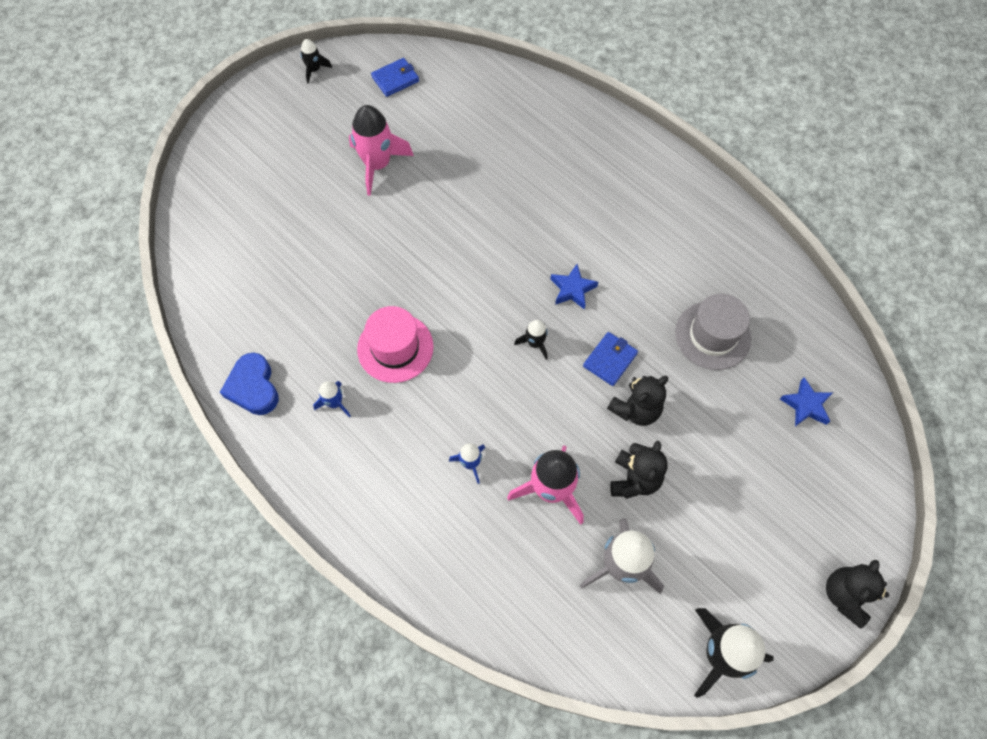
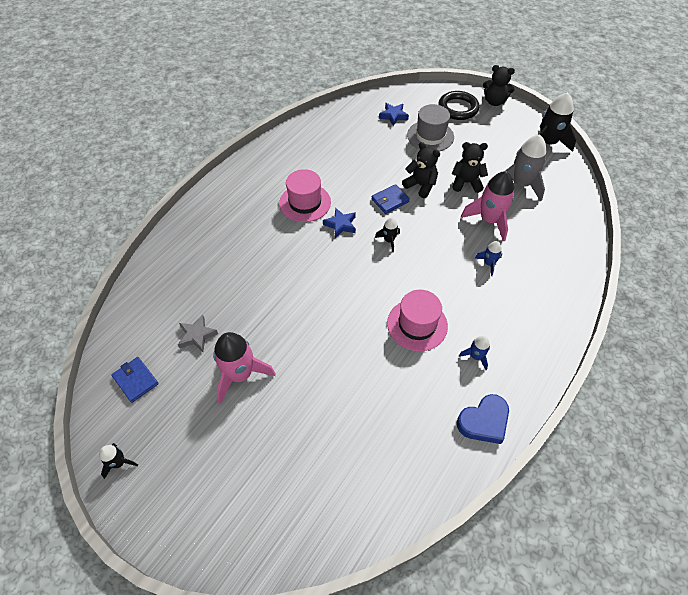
camera: 100 degrees left, 10 degrees down
(435, 129) = (197, 335): none -> grey star
(610, 360) = (390, 200): blue wallet -> blue wallet turned 60 degrees counterclockwise
(619, 252) = (305, 203): none -> pink hat
(712, 335) = (358, 154): grey hat -> grey hat (430, 136)
(825, 520) = (458, 108): none -> black ring

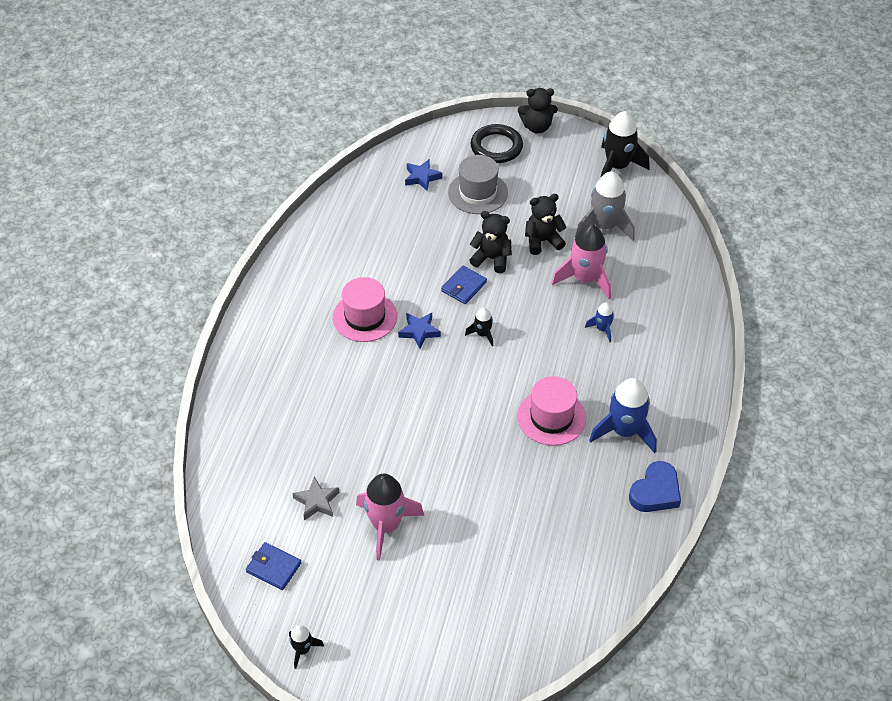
camera: 20 degrees left, 5 degrees down
(475, 356) = (624, 431): blue rocket -> blue rocket, size x1.98

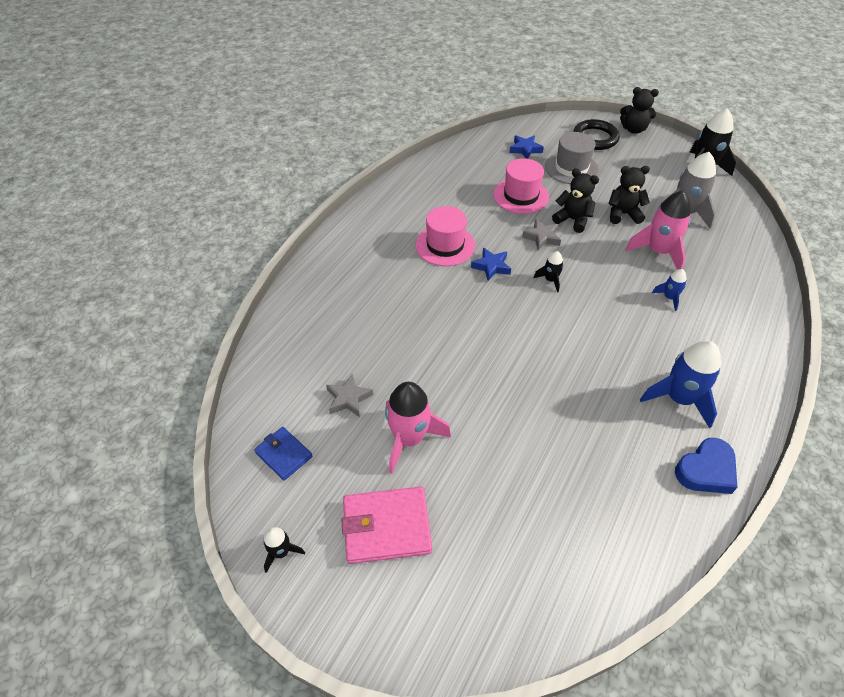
camera: 15 degrees right, 0 degrees up
(389, 606) = (386, 527): none -> pink wallet
(464, 286) = (542, 237): blue wallet -> grey star
(551, 417) = (603, 369): pink hat -> pink hat (521, 196)

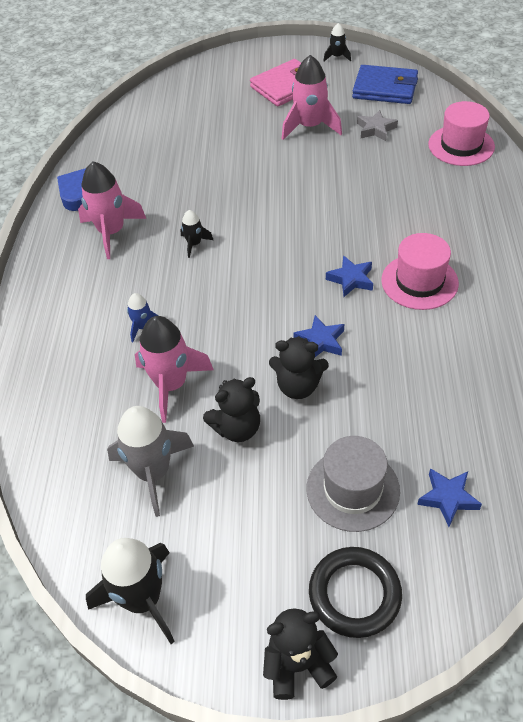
camera: 155 degrees right, 0 degrees up
(284, 454) = (385, 88): blue wallet -> blue wallet, size x1.66
(521, 196) = (388, 395): pink hat -> pink hat (461, 145)
(542, 237) = (320, 341): grey star -> blue star
(550, 280) = (279, 291): black rocket -> black rocket (194, 244)
(679, 399) = (112, 232): blue rocket -> pink rocket

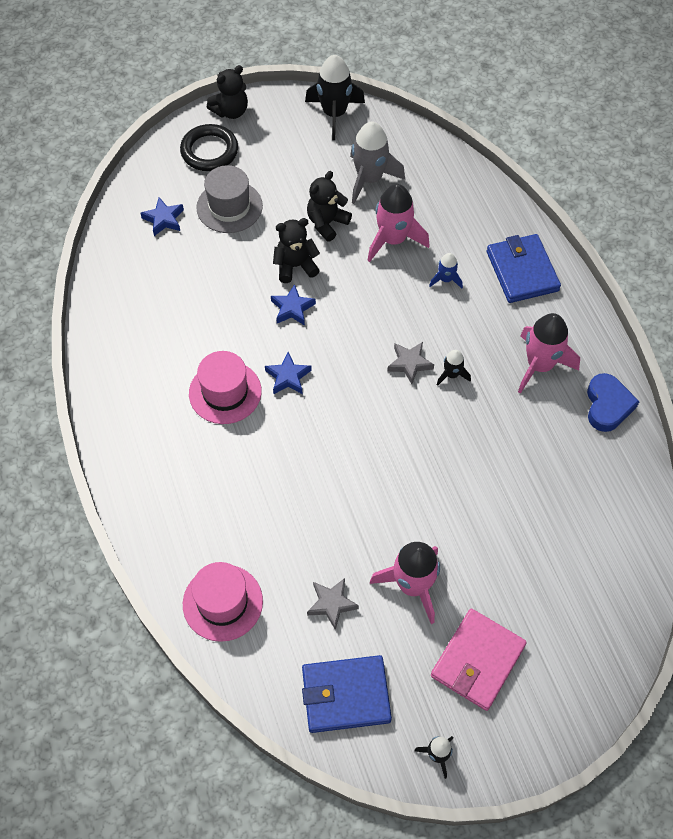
camera: 155 degrees right, 10 degrees up
(61, 314) = (522, 271): none -> blue wallet
(227, 262) = (409, 364): none -> grey star

